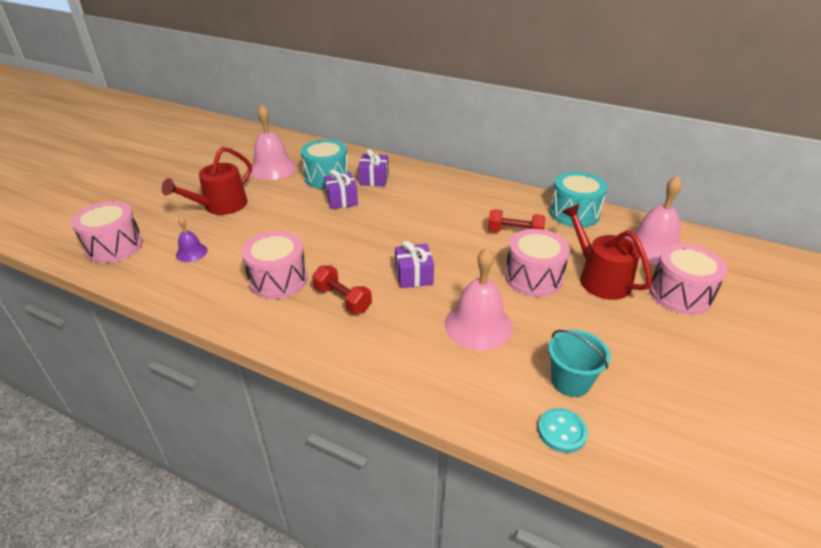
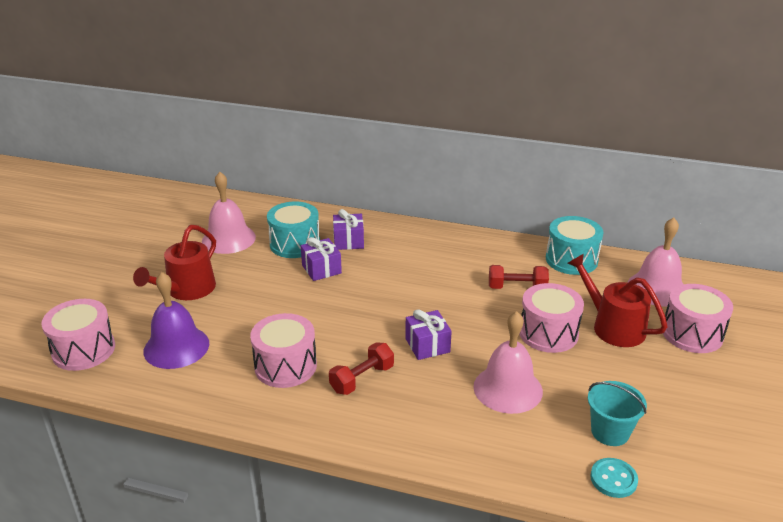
camera: 10 degrees left, 5 degrees down
(191, 252) = (176, 347): purple bell -> purple bell, size x1.90
(342, 299) = (362, 379): red dumbbell -> red dumbbell turned 75 degrees counterclockwise

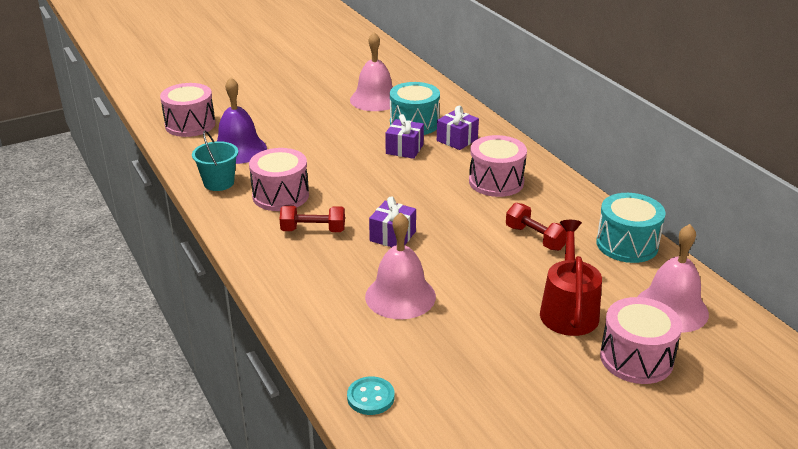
camera: 45 degrees right, 0 degrees up
(187, 290) = (297, 119): red watering can -> none
(548, 333) = (501, 282): pink drum -> pink drum (496, 182)
(610, 432) = (425, 370): turquoise bucket -> turquoise bucket (219, 183)

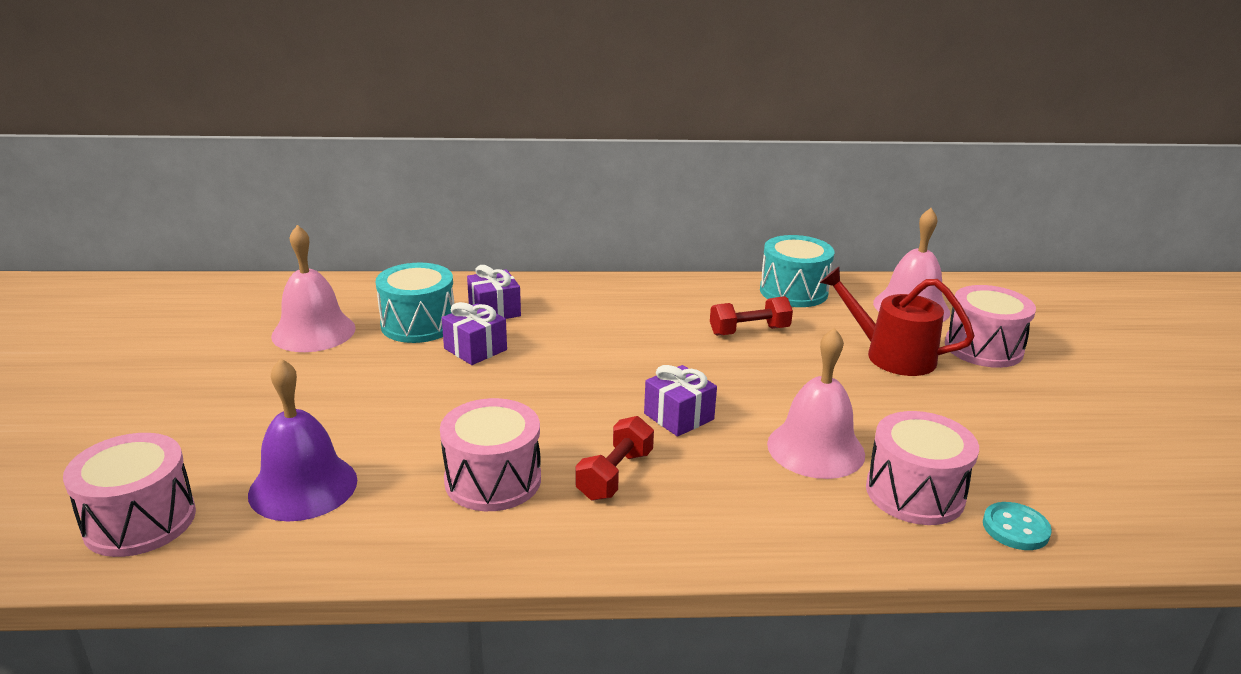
camera: 65 degrees left, 5 degrees down
(219, 183) = (389, 534): turquoise bucket -> none
(496, 182) = (615, 317): pink drum -> pink drum (914, 493)

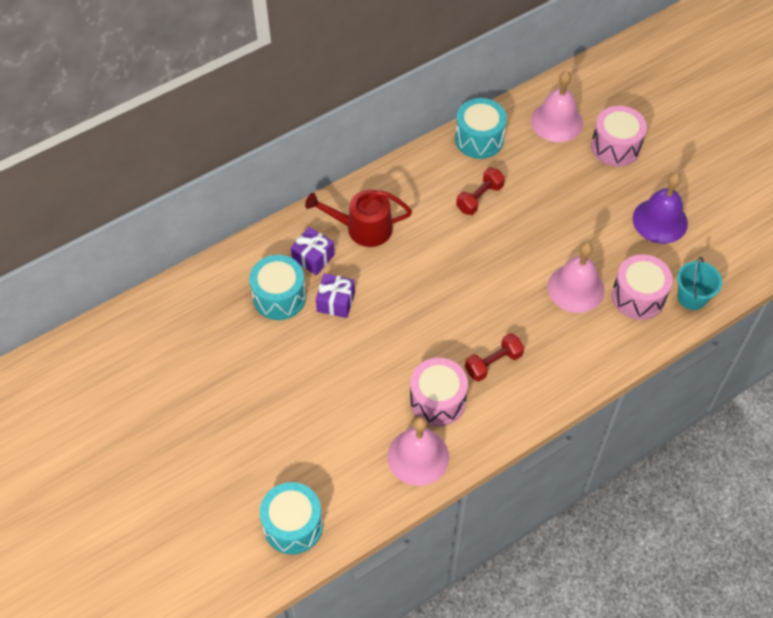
camera: 30 degrees left, 30 degrees up
(140, 521) = (293, 525): pink drum -> turquoise drum
(303, 486) = (348, 459): purple bell -> purple bell (660, 221)
(313, 332) = (222, 339): pink bell -> pink bell (418, 456)
(615, 475) = (493, 363): red dumbbell -> red dumbbell turned 60 degrees clockwise
(679, 416) = (493, 300): purple gift -> none
(891, 355) = (570, 181): red watering can -> red watering can (363, 228)
(1015, 528) = (692, 297): turquoise button -> turquoise bucket

